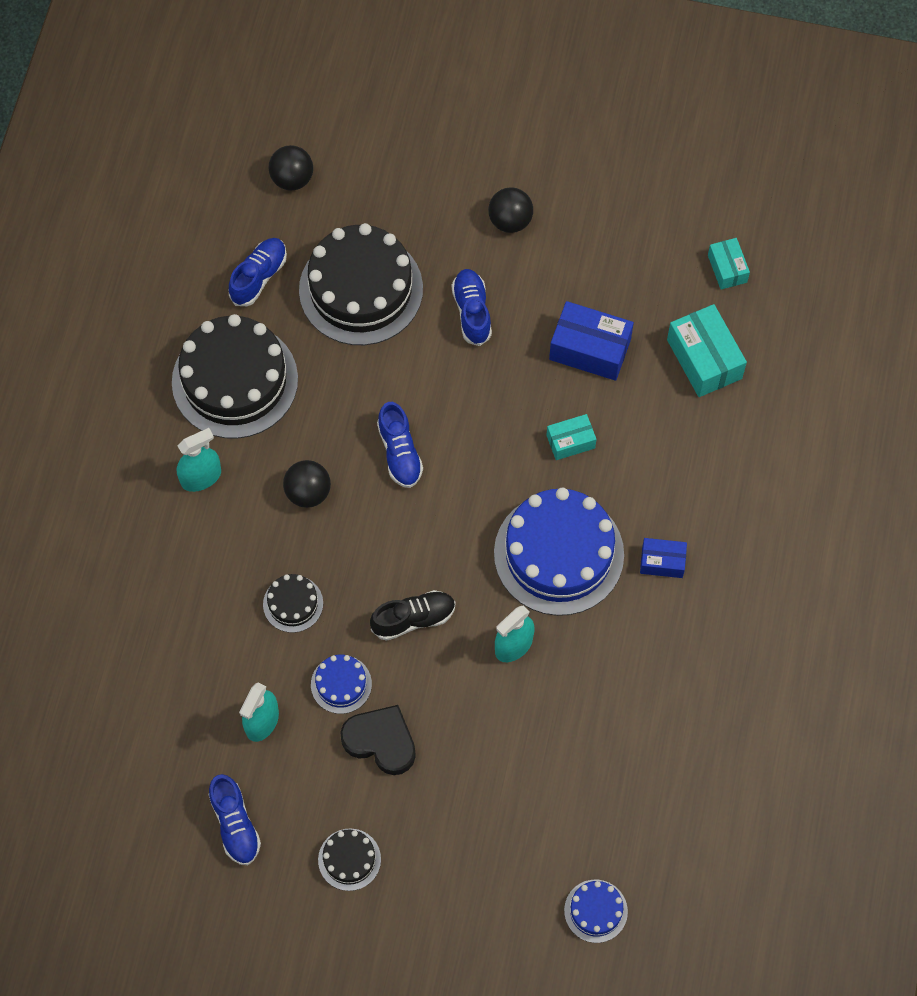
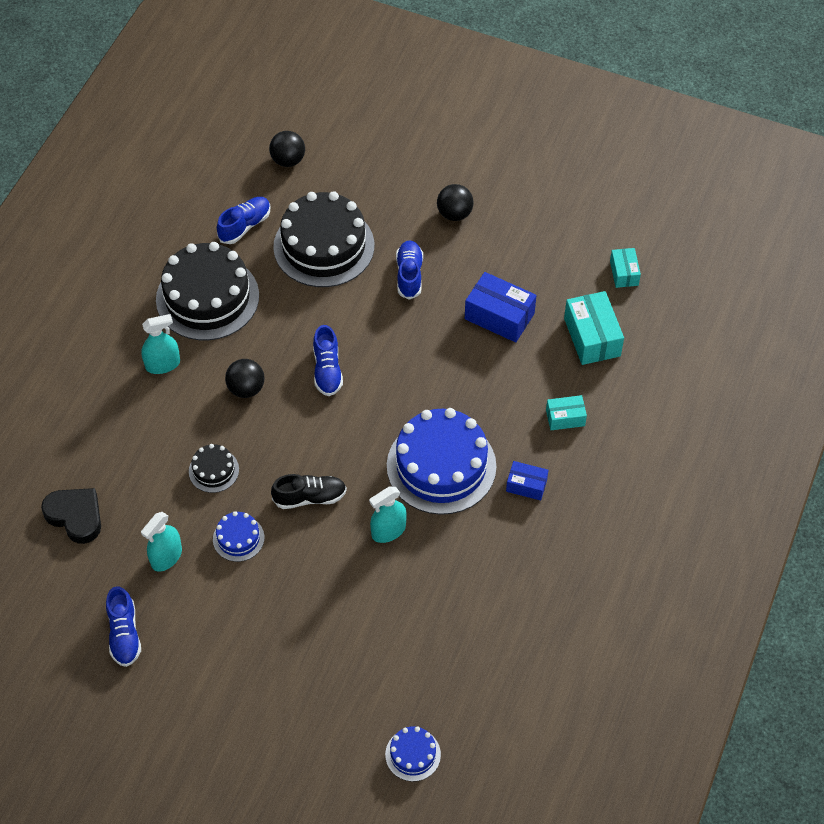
camera: 10 degrees right, 10 degrees down
(349, 859) = (212, 677): black cake -> none
(381, 741) = (261, 588): black heart -> black heart (75, 516)
(570, 441) = (469, 382): turquoise box -> turquoise box (565, 418)

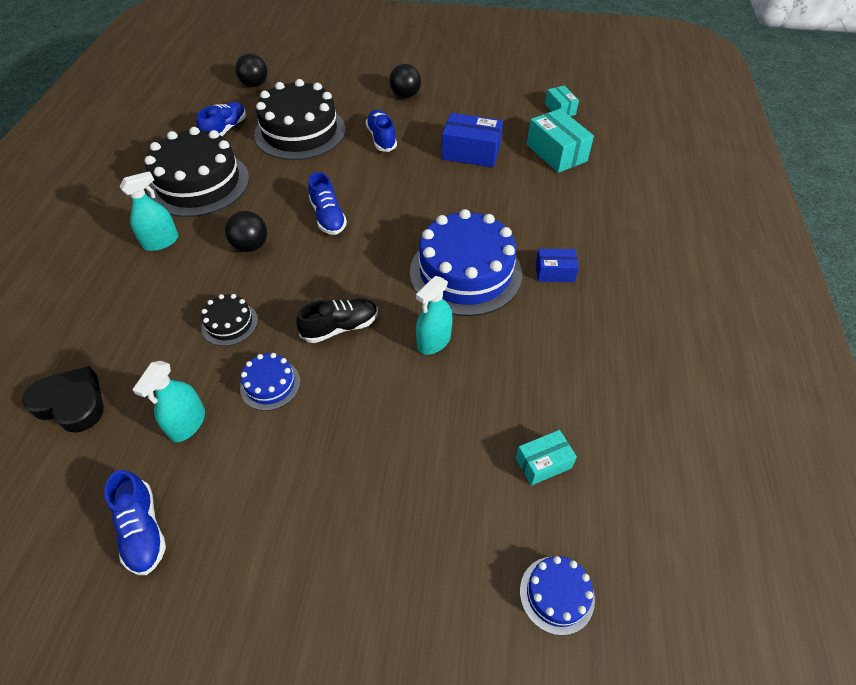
camera: 15 degrees left, 5 degrees down
(565, 418) = (563, 213): turquoise box -> turquoise box (543, 463)

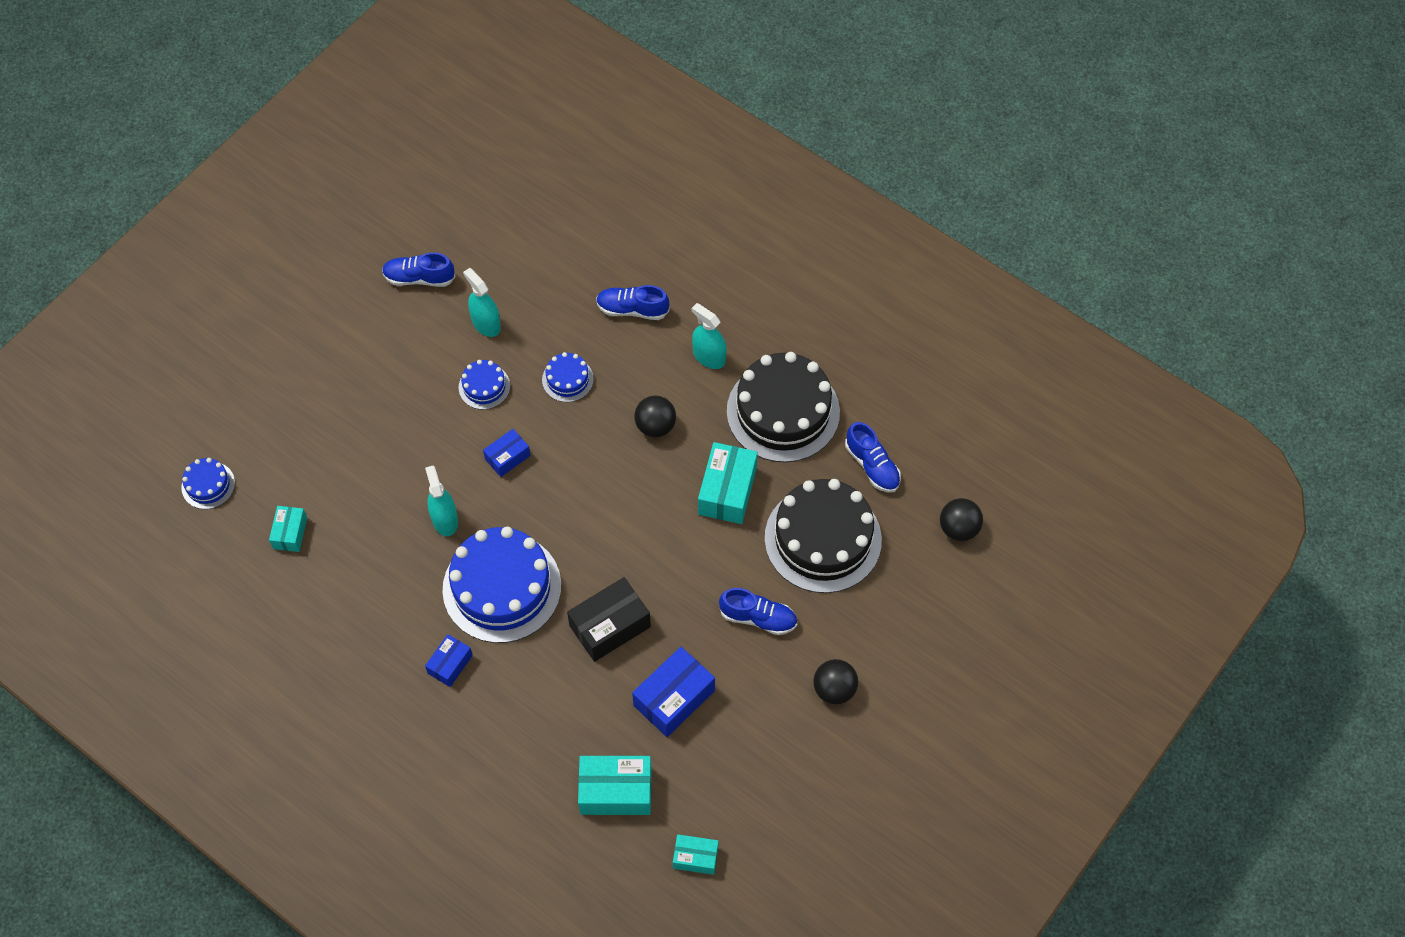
camera: 120 degrees right, 10 degrees up
(71, 403) = (556, 257): black heart -> none
(161, 242) = (709, 356): turquoise spray bottle -> turquoise spray bottle turned 135 degrees clockwise
(229, 323) = (567, 379): black cake -> blue cake
(289, 186) = (727, 491): none -> turquoise box
(328, 217) = (655, 506): blue shoe -> blue shoe (632, 309)
(340, 327) = (507, 457): black shoe -> blue box
(446, 201) = (610, 626): none -> black box

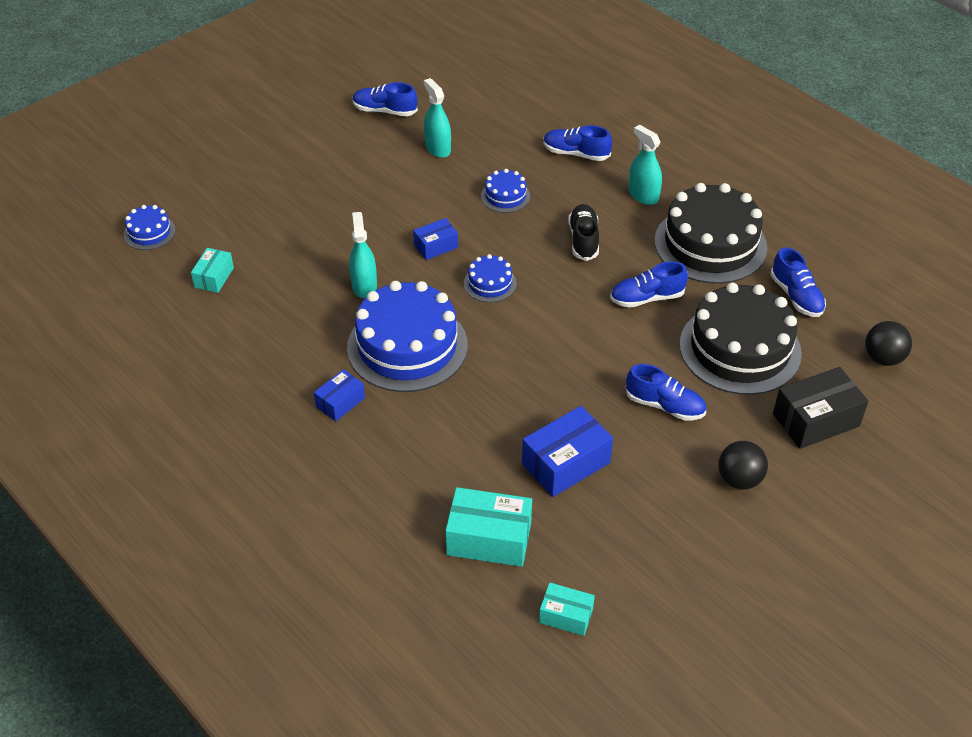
camera: 10 degrees right, 15 degrees down
(484, 386) = (425, 192): blue cake -> blue cake (490, 283)
(610, 626) = (510, 392): black box -> black box (816, 420)
(655, 426) = (583, 240): black ball -> black shoe
(727, 491) = (647, 298): turquoise box -> blue shoe

